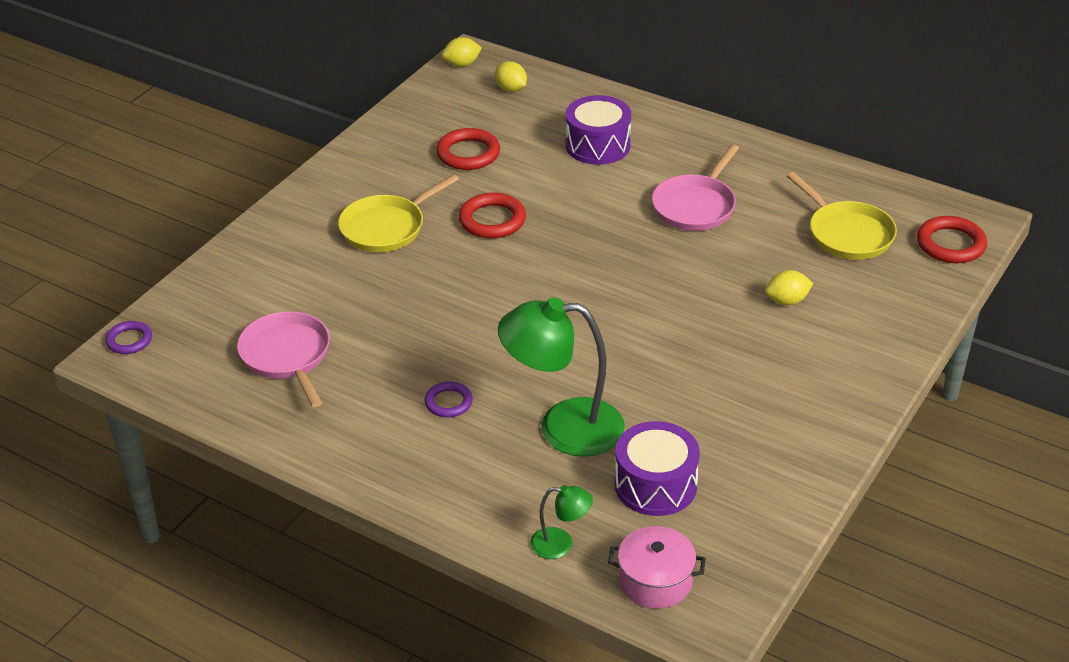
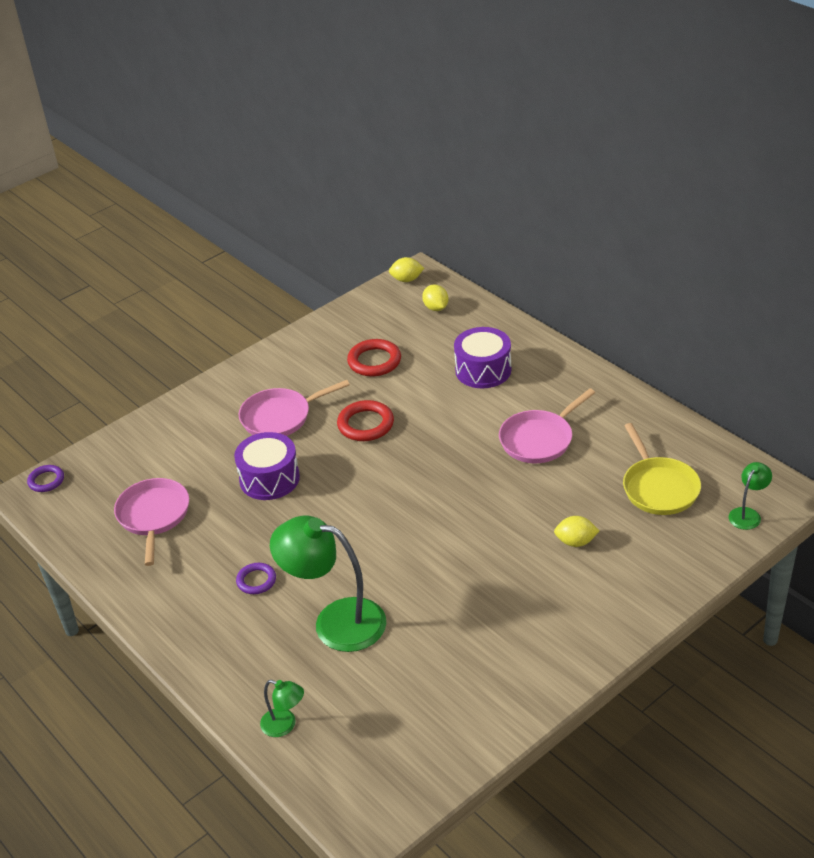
camera: 20 degrees right, 0 degrees up
(386, 227) = (280, 417): yellow pan -> pink pan
(655, 485) = (385, 689): purple drum -> purple drum (269, 479)
(655, 581) = (345, 776): pink pot -> none
(950, 244) = (747, 514): red ring -> green lamp

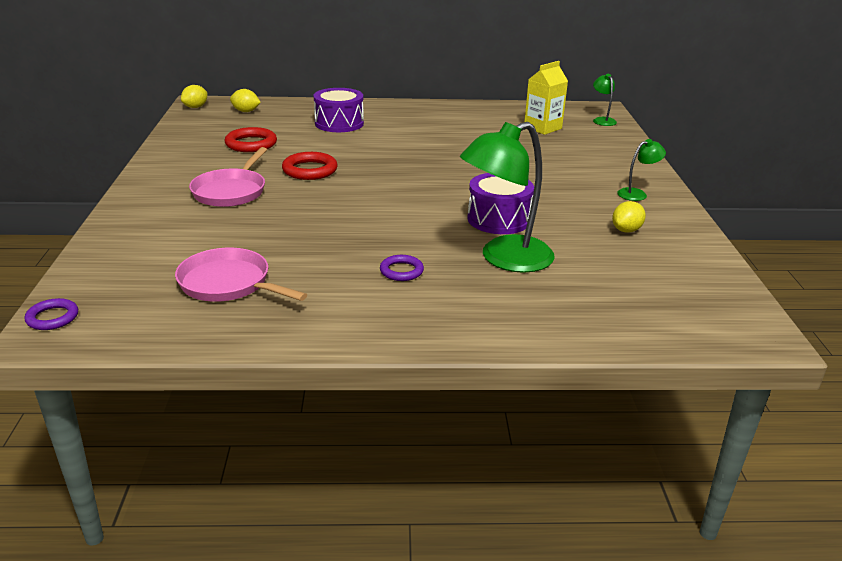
camera: 55 degrees left, 10 degrees down
(269, 479) = (292, 221): purple drum -> purple drum (498, 219)
(285, 725) = (597, 325): green lamp -> green lamp (637, 194)
(539, 439) = (438, 135): pink pan -> none
(575, 542) = (553, 162): yellow lemon -> yellow lemon (626, 230)
(658, 488) = (542, 128): yellow pan -> yellow carton

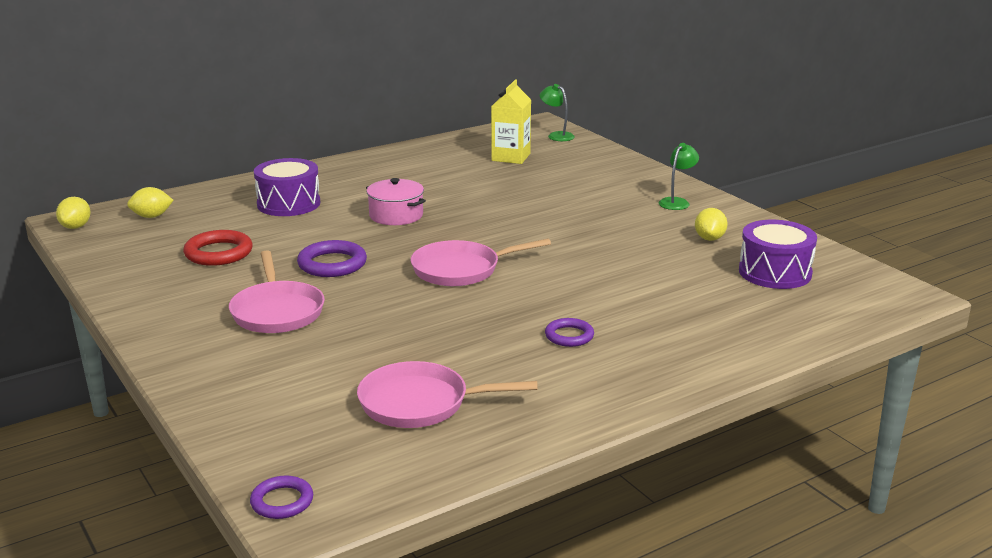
camera: 30 degrees left, 5 degrees down
(310, 170) = (332, 264): red ring -> purple ring
(391, 198) = (461, 269): none -> pink pan
(399, 149) = (396, 215): none -> pink pot
(498, 219) = (590, 260): purple drum -> purple drum (775, 272)
(504, 259) = (644, 296): green lamp -> none

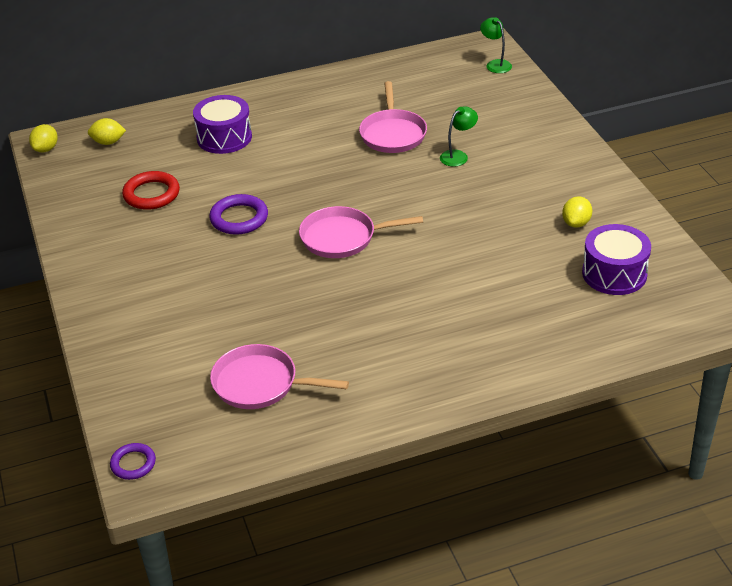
camera: 15 degrees right, 15 degrees up
(277, 311) = (180, 269): pink pan -> pink pan (392, 134)
(396, 215) = (310, 162): pink pot -> none
(511, 157) = (440, 92): yellow carton -> none
(569, 336) = (403, 327): purple ring -> none
(677, 202) = (569, 171): green lamp -> green lamp (458, 156)

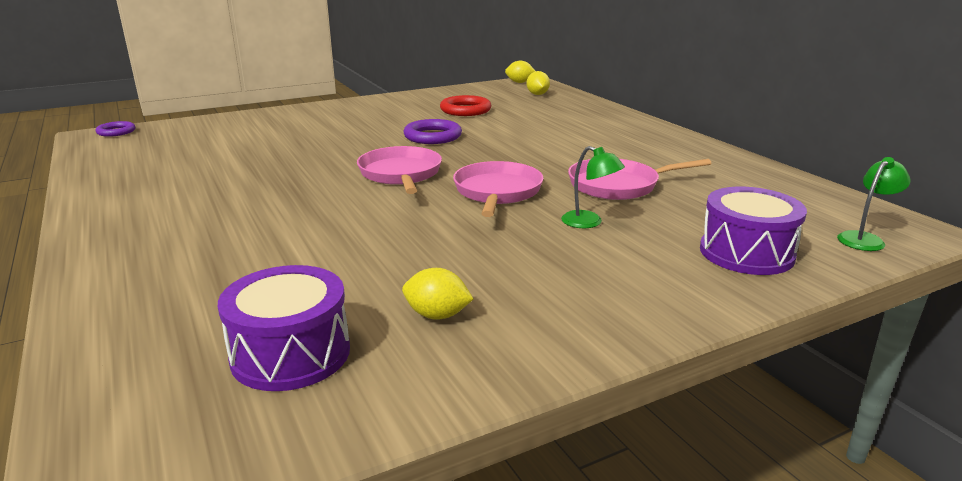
camera: 80 degrees right, 15 degrees down
(224, 137) = (565, 123): purple drum -> purple drum (746, 253)
(260, 384) = (181, 159): pink pan -> pink pan (497, 192)

